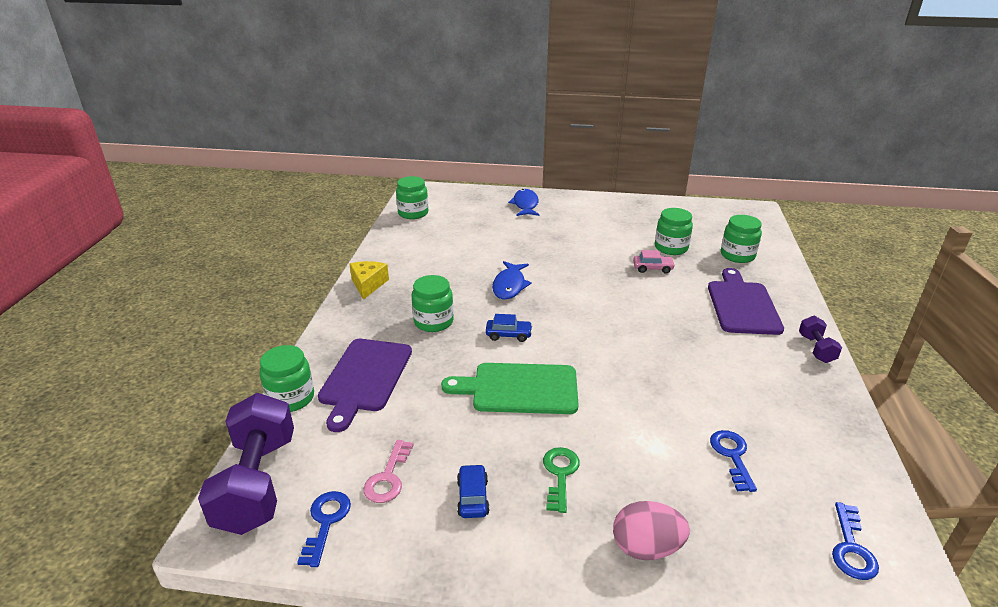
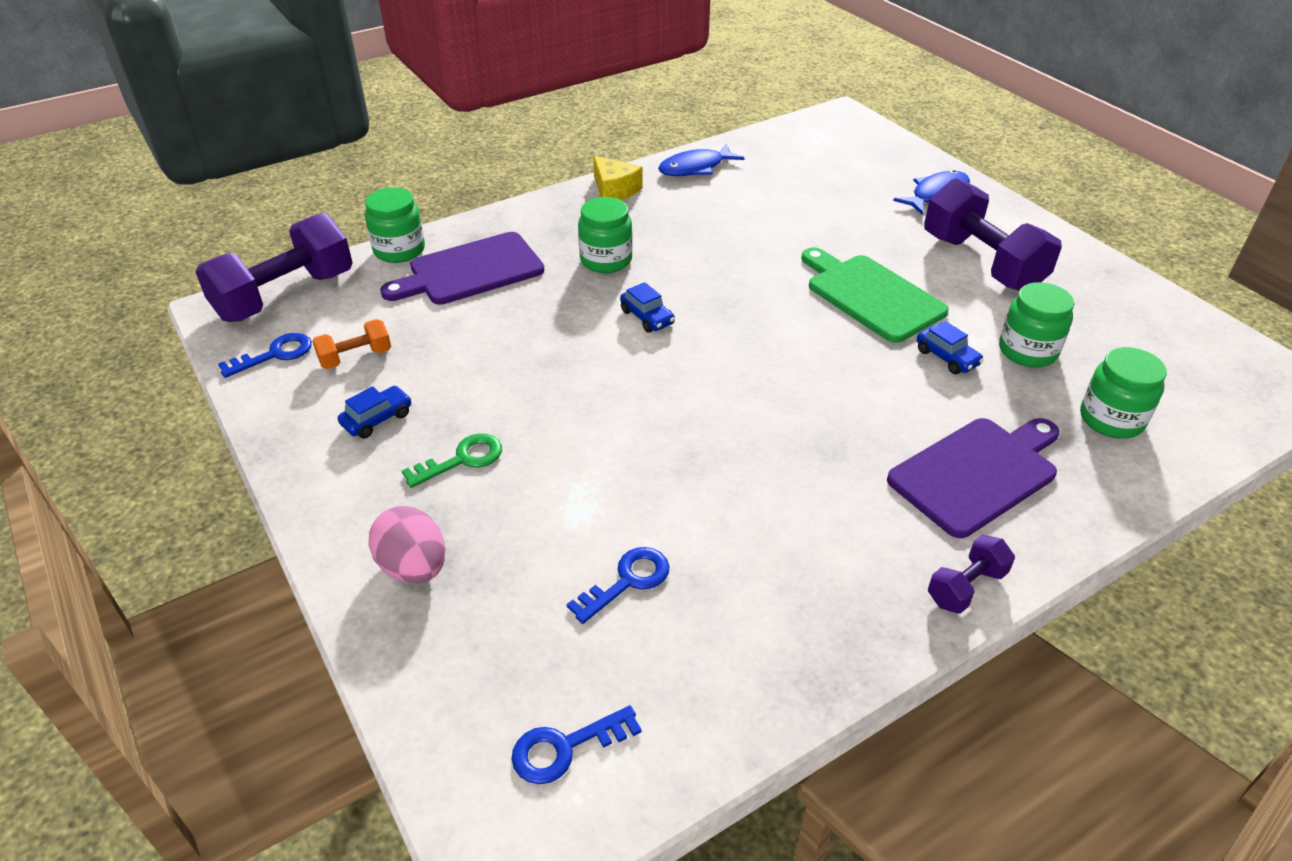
camera: 50 degrees right, 10 degrees up
(368, 285) = (614, 190): yellow cheese -> yellow cheese turned 90 degrees clockwise
(388, 477) = (355, 357): pink key -> orange dumbbell
(413, 213) = (787, 139): green jar -> none
(509, 286) = (740, 272): blue fish -> blue fish (695, 168)
(519, 389) = (564, 369): green cutting board -> green cutting board (871, 295)
(594, 223) = (982, 263): none -> purple dumbbell
(652, 268) = (947, 357): pink car -> blue car

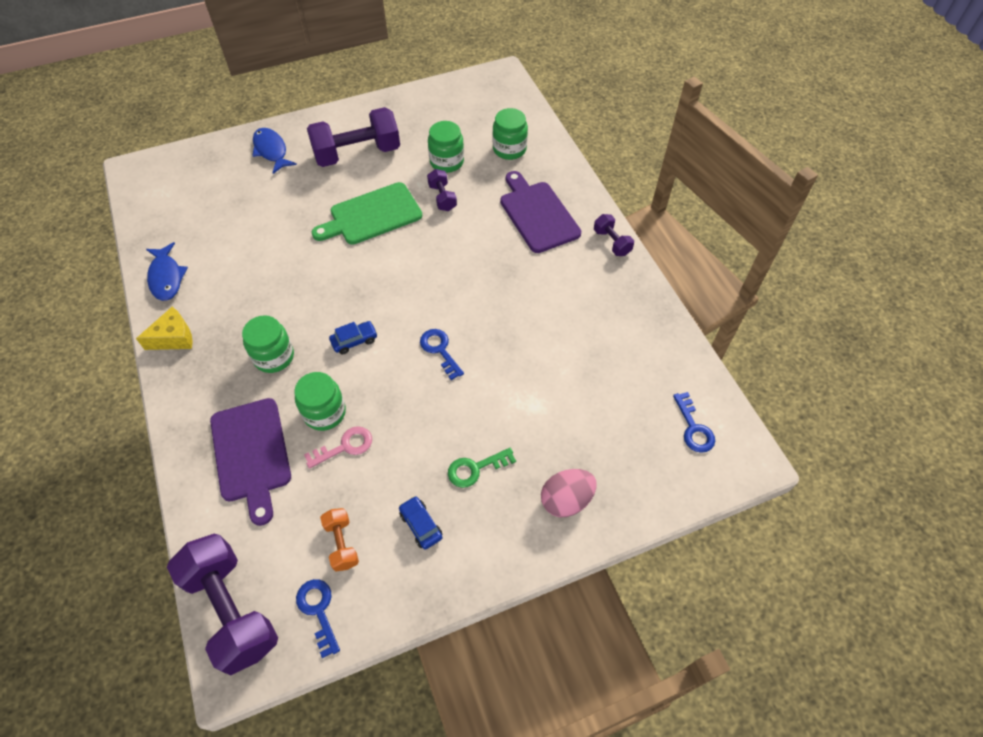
camera: 80 degrees left, 15 degrees up
(399, 250) = (196, 511): green jar -> green jar (324, 412)
(462, 459) = (475, 468): green key -> green key turned 90 degrees counterclockwise
(486, 337) = (345, 446): none -> pink key
(627, 581) = (591, 386): blue key -> blue key (440, 350)
(947, 357) = (442, 197): blue car -> purple dumbbell

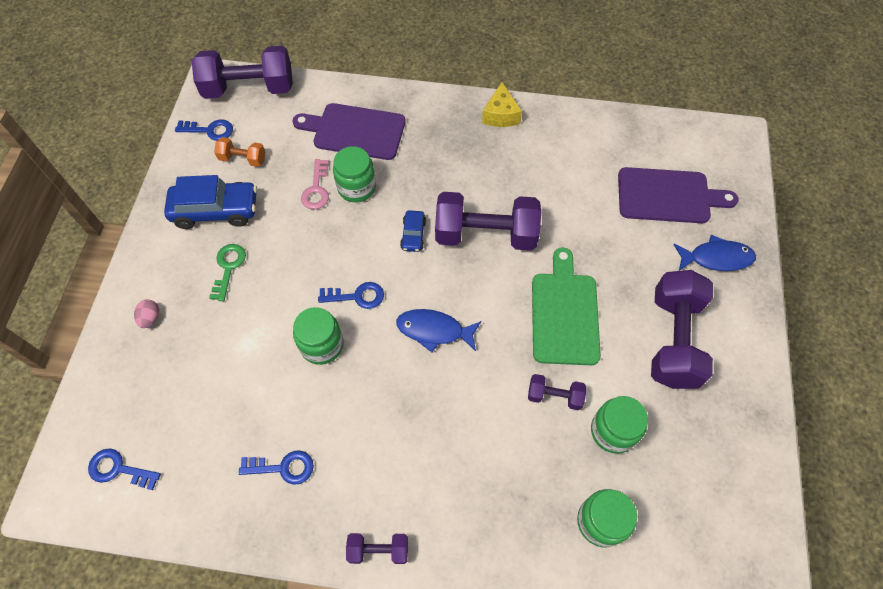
camera: 120 degrees right, 5 degrees up
(166, 277) = (573, 126): blue fish -> blue fish (434, 330)
(274, 356) = (436, 173): green jar -> green jar (322, 345)
(325, 290) = (485, 234): none -> purple dumbbell
(421, 525) = (216, 210): blue car -> blue car, size x1.96
(537, 214) = (471, 488): purple cutting board -> purple cutting board (668, 196)
(566, 500) = (151, 318): pink egg -> pink egg, size x0.56
(606, 321) = (283, 467): none -> blue key

